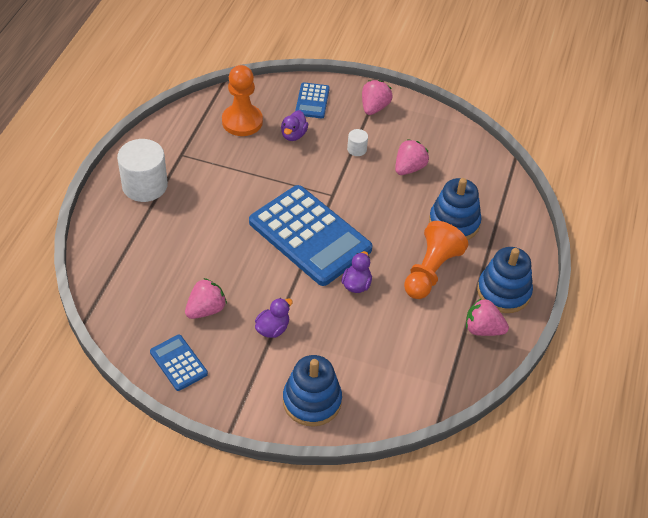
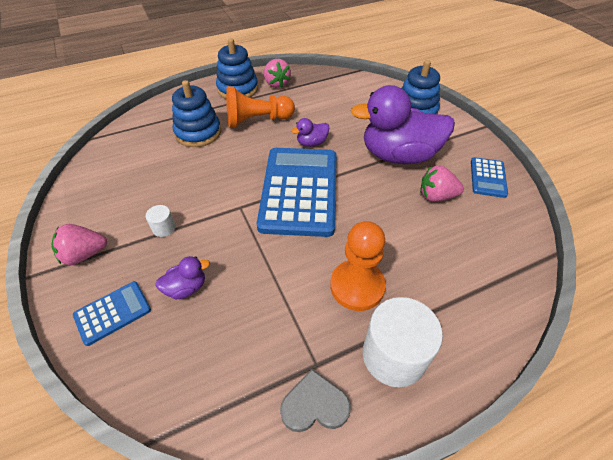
camera: 130 degrees left, 0 degrees up
(165, 140) = (314, 405): none -> grey heart
(242, 121) = (206, 351): orange pawn -> orange pawn (357, 286)
(272, 329) = (398, 155): purple duck -> purple duck, size x2.37
(409, 168) = (158, 183): pink strawberry -> none

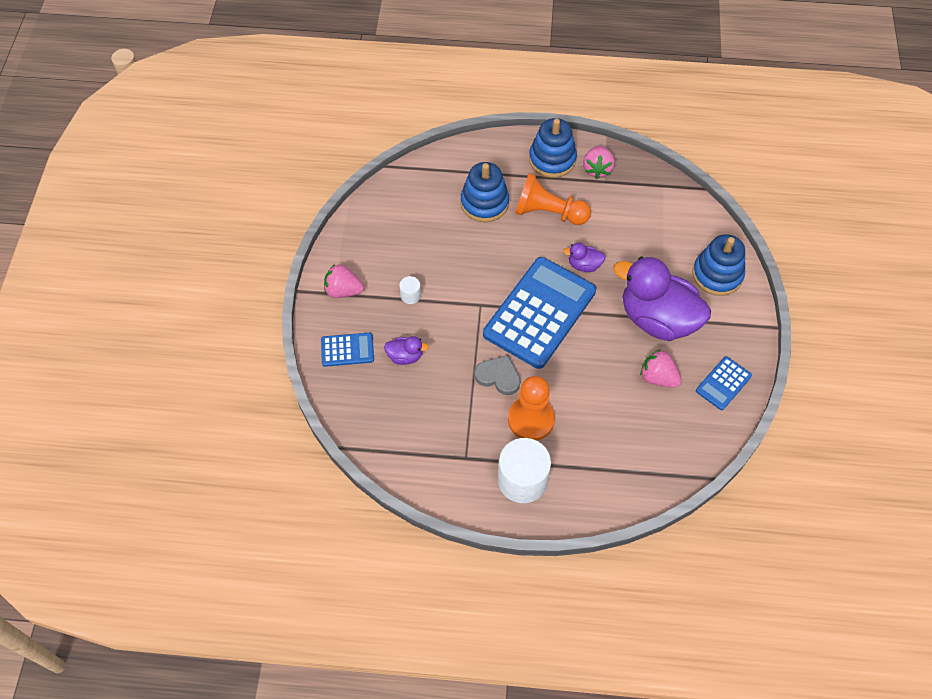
camera: 30 degrees right, 10 degrees up
(314, 405) = (449, 480): grey heart -> grey heart (498, 376)

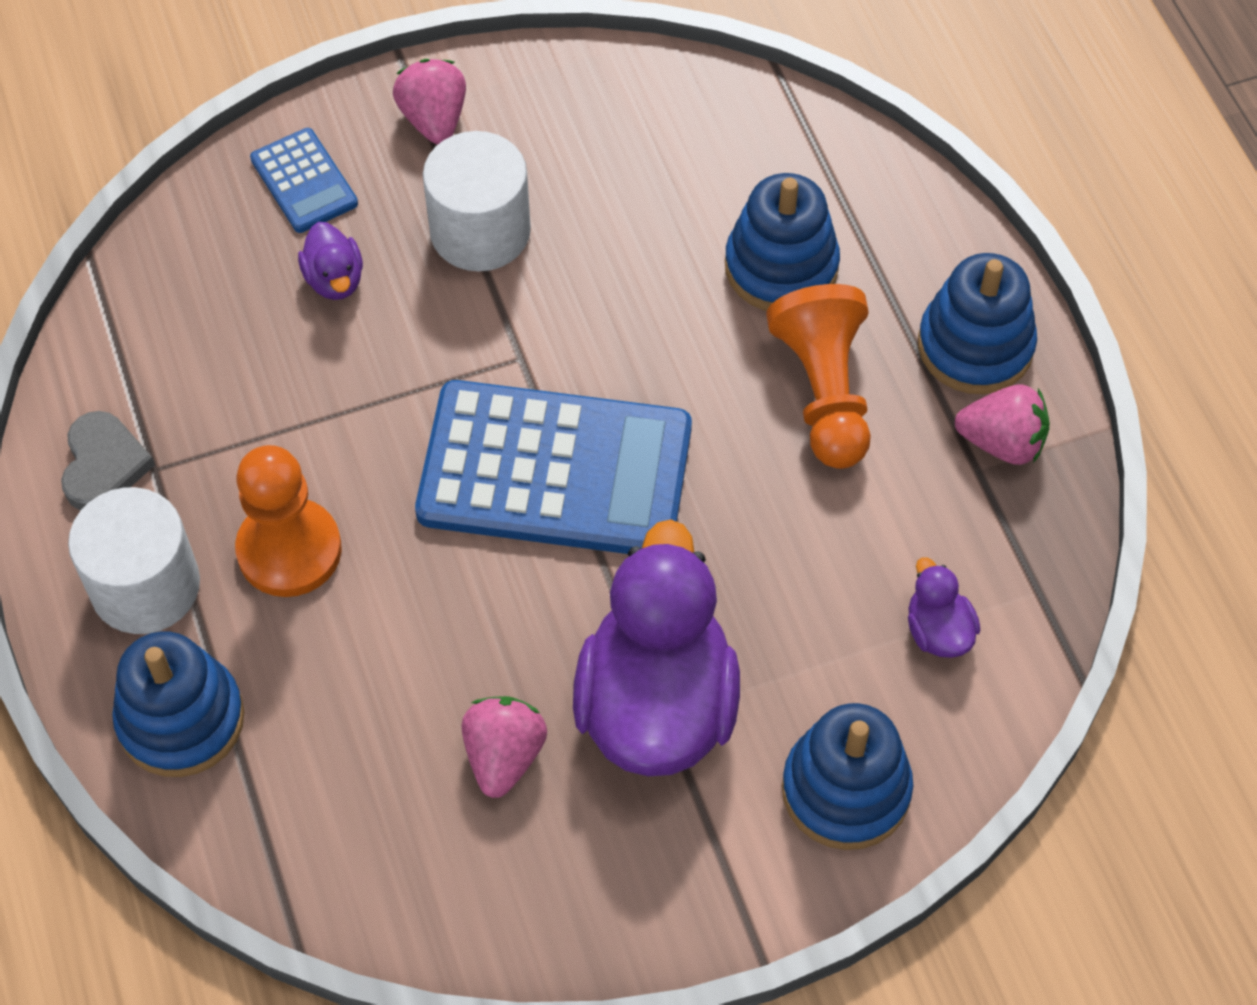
camera: 65 degrees right, 0 degrees up
(410, 295) = (480, 231): white cylinder -> white cylinder, size x2.21
(498, 376) = (364, 455): grey heart -> grey heart (103, 465)
(584, 265) = (722, 510): purple duck -> purple duck (938, 631)
(592, 487) = (181, 719): none -> blue stacking toy
(597, 169) = (1002, 442): pink strawberry -> pink strawberry turned 150 degrees counterclockwise
(723, 383) = (552, 897): blue calculator -> none

